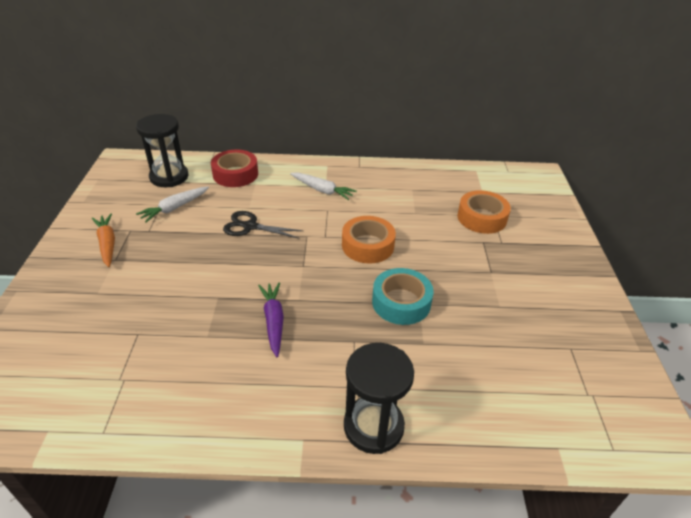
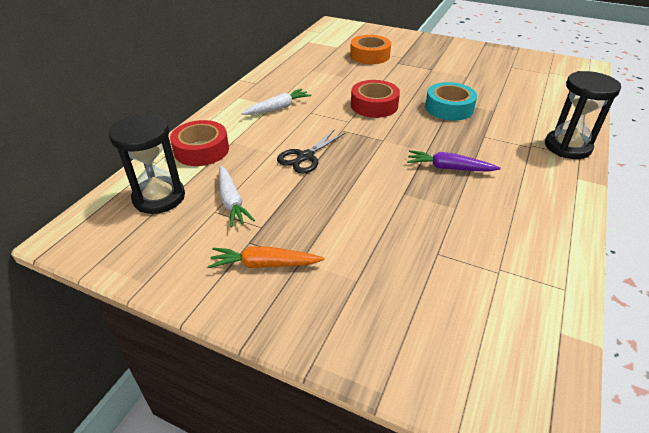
camera: 65 degrees left, 0 degrees up
(368, 245) = (374, 105): orange tape -> red tape

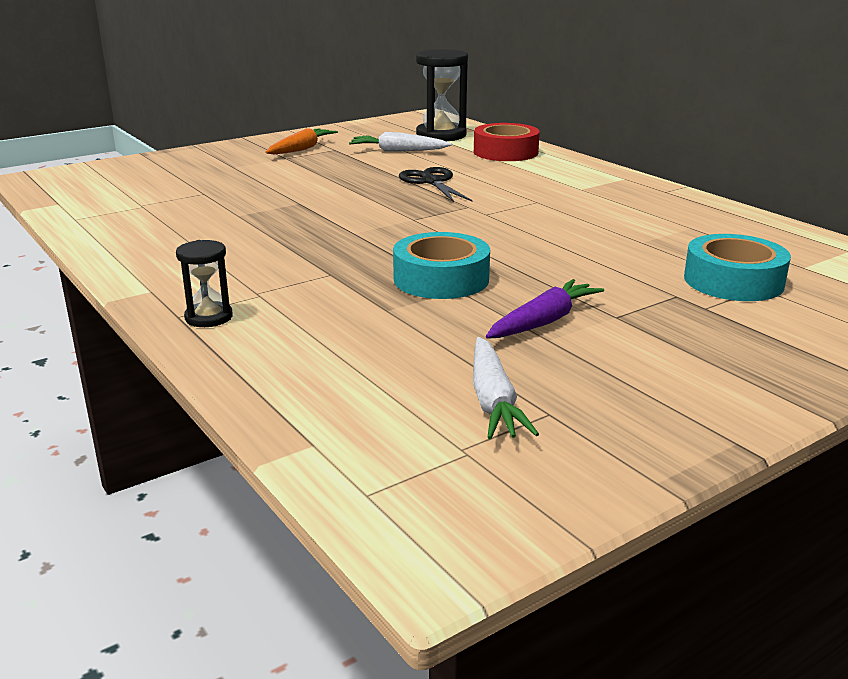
camera: 120 degrees right, 15 degrees down
(278, 108) = (569, 189): white carrot -> white carrot (493, 401)
(370, 55) = (733, 281): orange tape -> turquoise tape
(374, 105) = (514, 236): red tape -> none
(449, 168) = (301, 232): purple carrot -> purple carrot (544, 321)
(567, 147) = (209, 317): black hourglass -> black hourglass, size x0.54

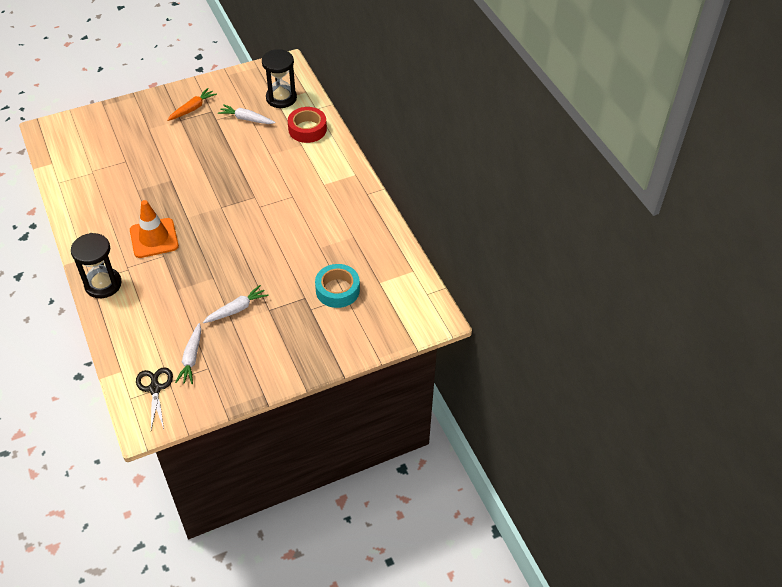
camera: 10 degrees right, 25 degrees up
(209, 317) = (103, 284): black hourglass -> black hourglass, size x1.86
(299, 257) = (154, 238): none -> orange traffic cone
(431, 182) = (248, 164): black scissors -> black scissors (155, 388)
(441, 279) = (209, 268): turquoise tape -> none
(544, 321) = (237, 309): purple carrot -> white carrot

